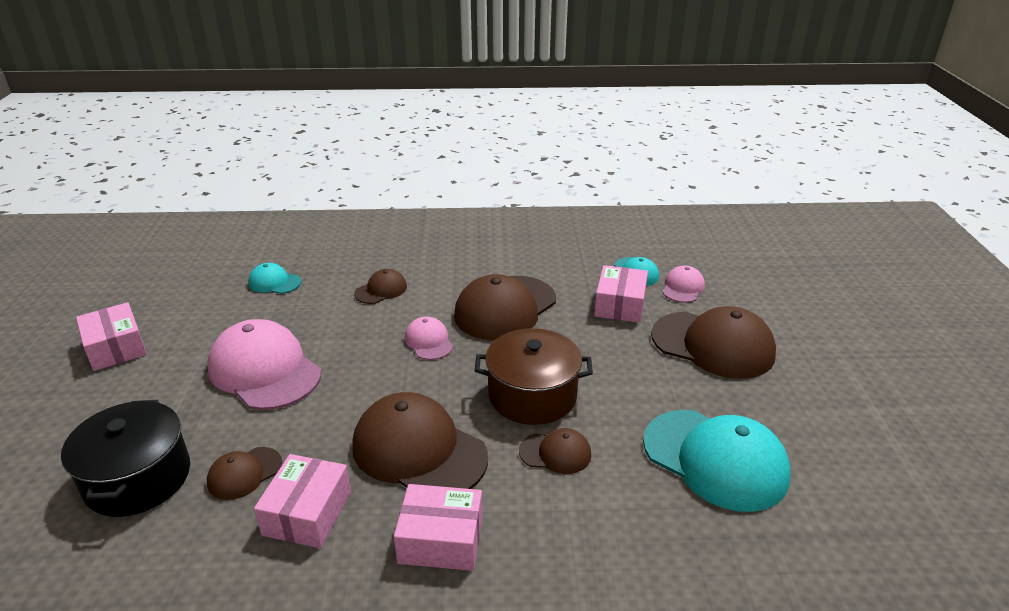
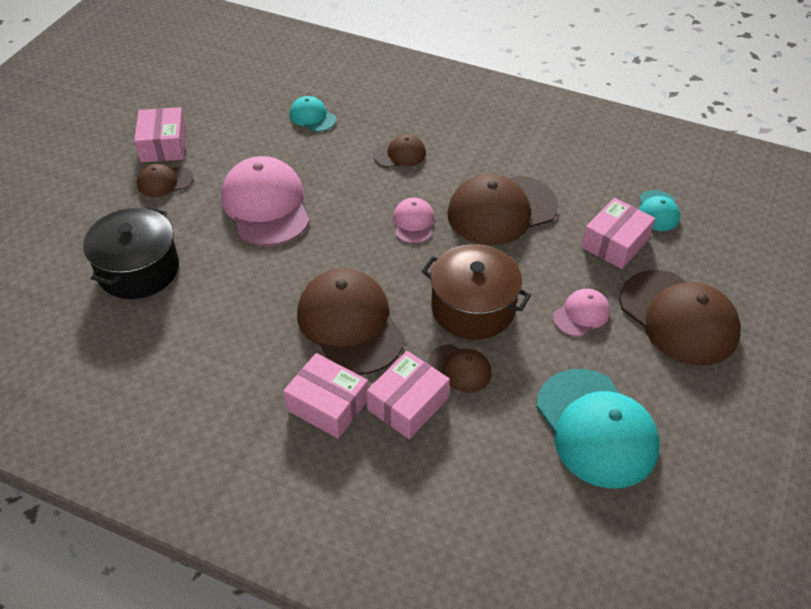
camera: 25 degrees right, 15 degrees up
(244, 473) = (212, 294): brown cap -> brown cap (164, 182)
(307, 513) = (242, 344): pink box -> pink box (407, 404)
(683, 287) = (694, 244): pink cap -> pink cap (581, 314)

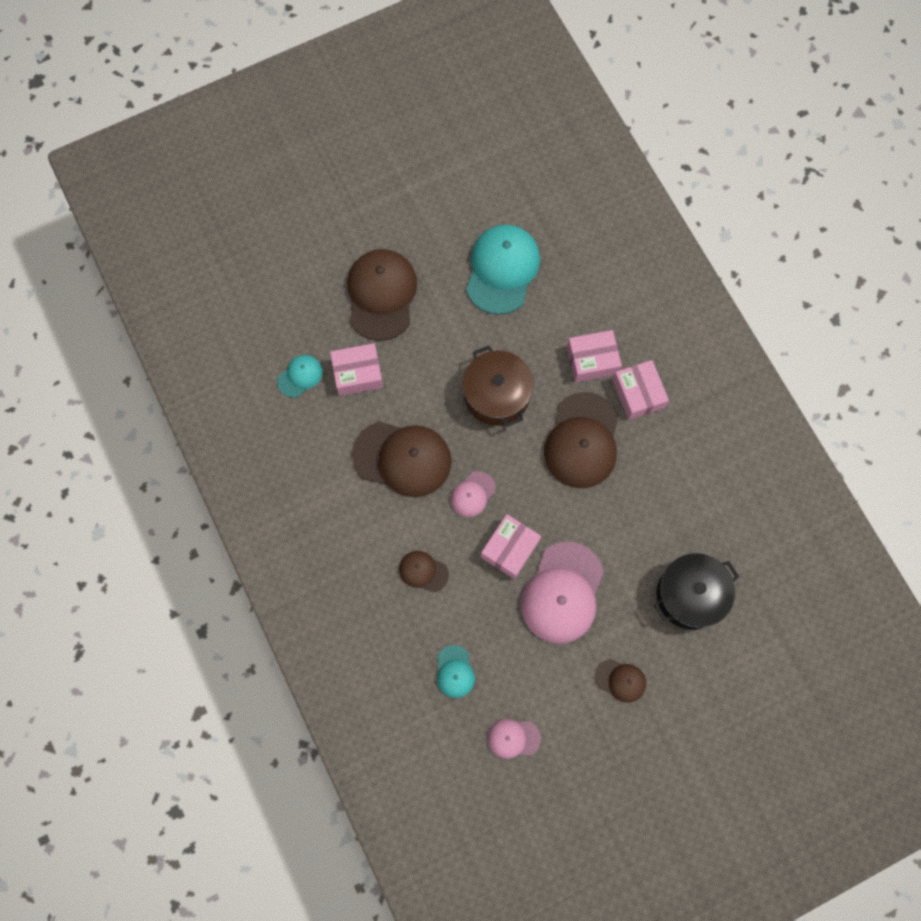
camera: 140 degrees left, 25 degrees up
(163, 145) = (596, 729): pink box -> pink box (510, 549)
(460, 368) = (543, 360): brown cap -> none
(581, 314) = (436, 340): pink cap -> pink cap (513, 738)

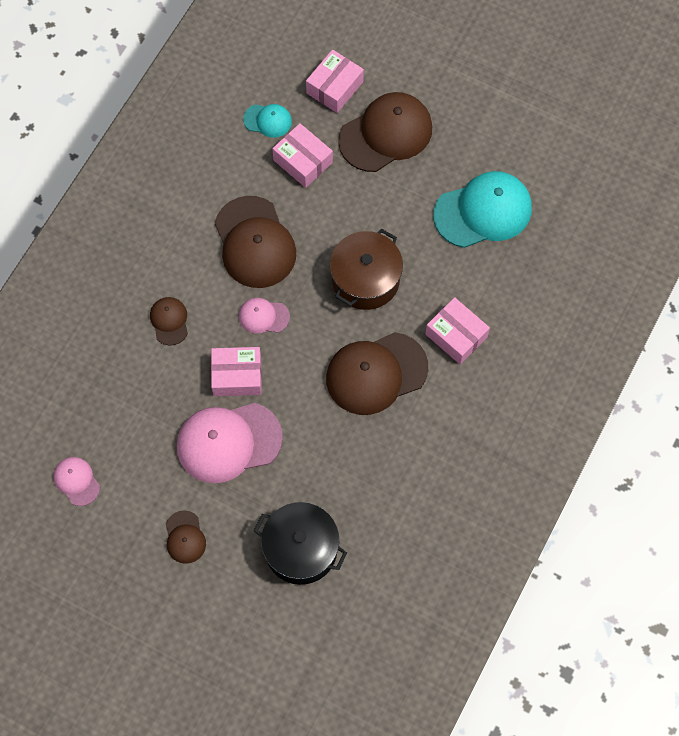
camera: 55 degrees right, 5 degrees down
(455, 671) = (101, 399): turquoise cap -> none
(638, 394) = (454, 392): pink box -> pink box (334, 87)

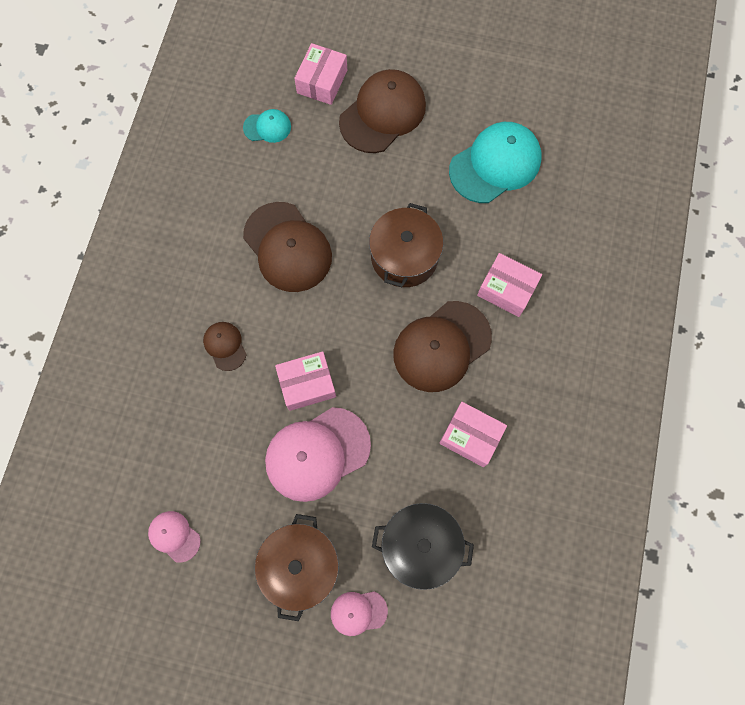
camera: 15 degrees left, 5 degrees up
(185, 537) = (300, 565): brown cap -> brown pot
(263, 316) = (316, 318): pink cap -> pink cap (358, 612)
(303, 161) = (312, 158): pink box -> pink box (470, 436)

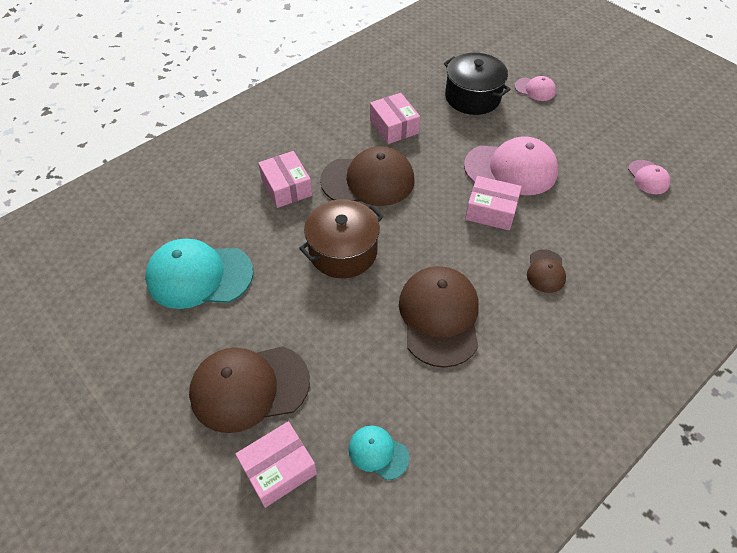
camera: 145 degrees left, 20 degrees down
(300, 565) = (560, 123): brown pot -> none

